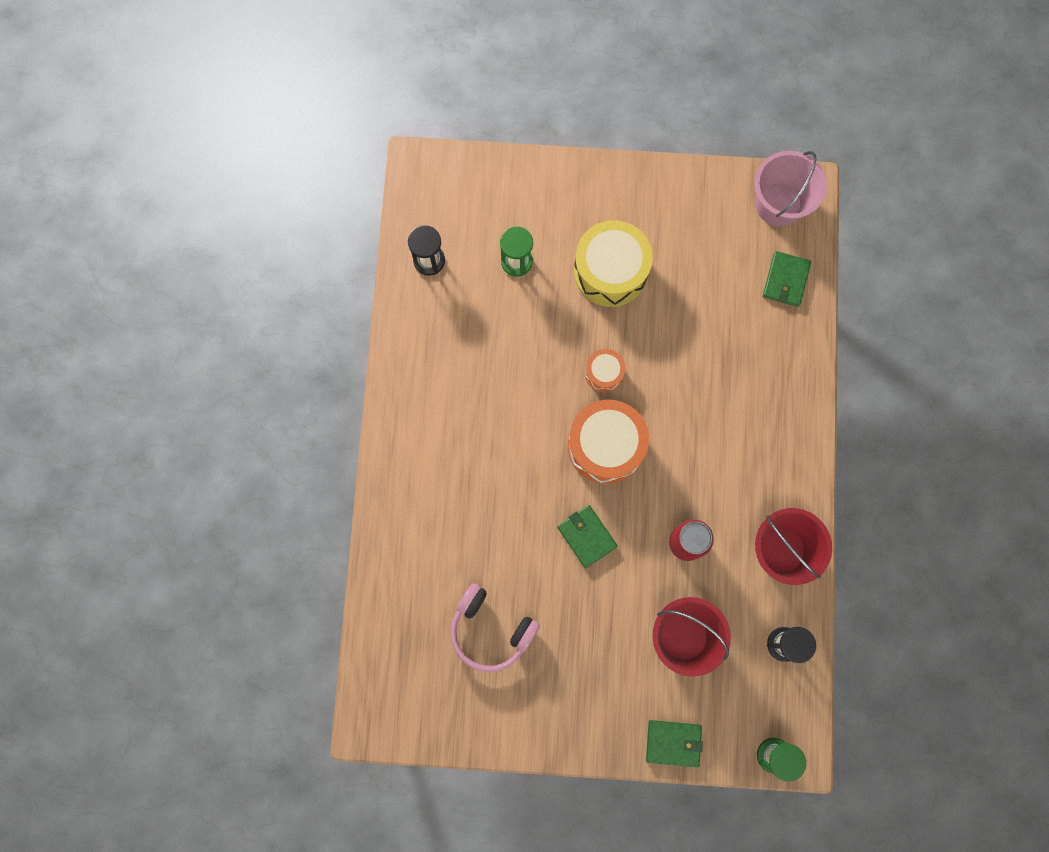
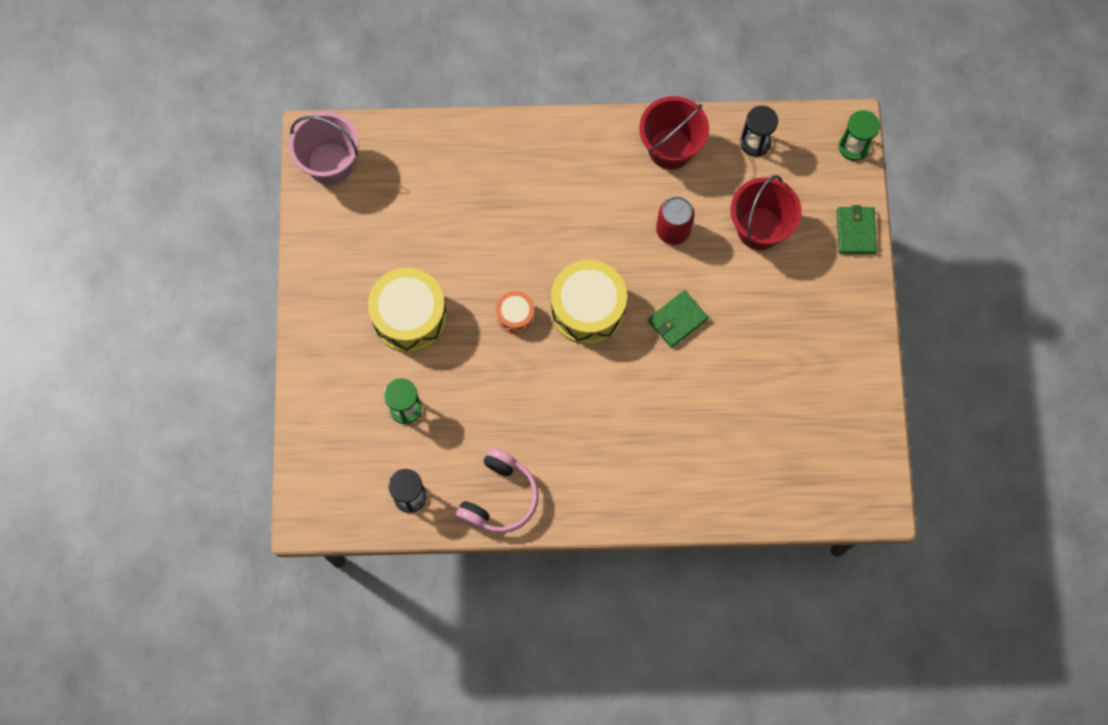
camera: 95 degrees left, 5 degrees down
(491, 630) = (776, 400): pink headphones -> pink headphones (499, 497)
(605, 446) = (588, 309): orange drum -> yellow drum
(786, 280) = (408, 154): green wallet -> none

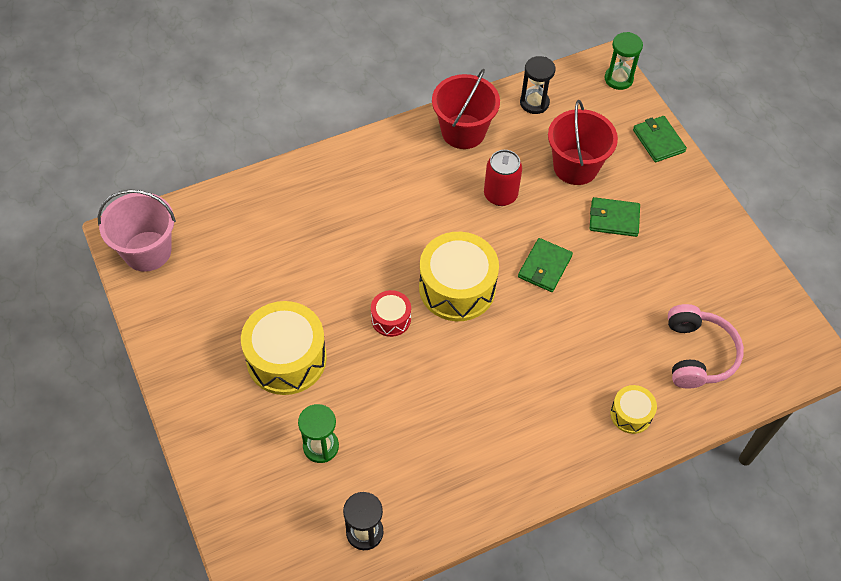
camera: 25 degrees left, 15 degrees down
(499, 497) = (457, 495): pink headphones -> pink headphones (697, 354)
(515, 315) = (391, 319): orange drum -> red drum
(682, 489) = (631, 414): none -> yellow drum
(767, 297) = (614, 219): none -> green wallet

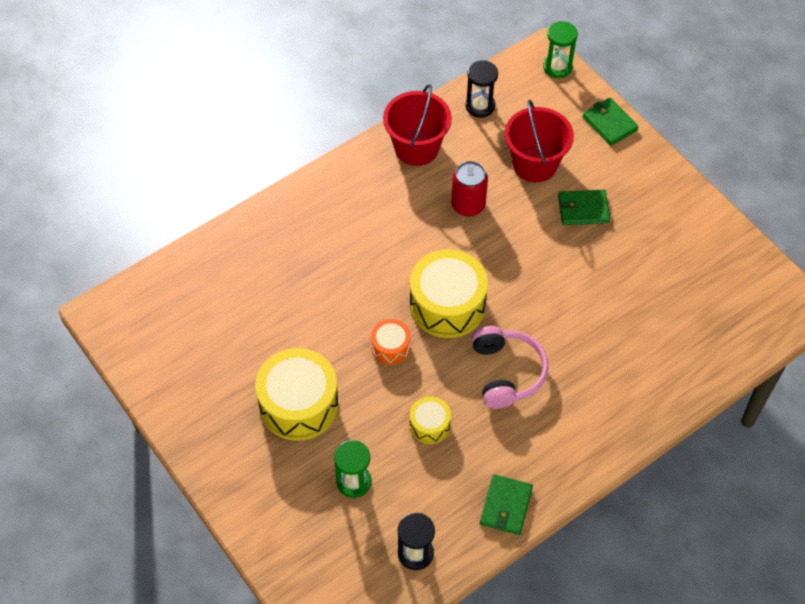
camera: 10 degrees left, 0 degrees up
(147, 251) = (132, 325): pink bucket -> none
(391, 319) = (390, 347): red drum -> orange drum
(544, 267) = (527, 269): green wallet -> green wallet (506, 506)
(631, 414) = (639, 394): yellow drum -> yellow drum (429, 425)
(697, 354) = (689, 326): pink headphones -> pink headphones (506, 372)

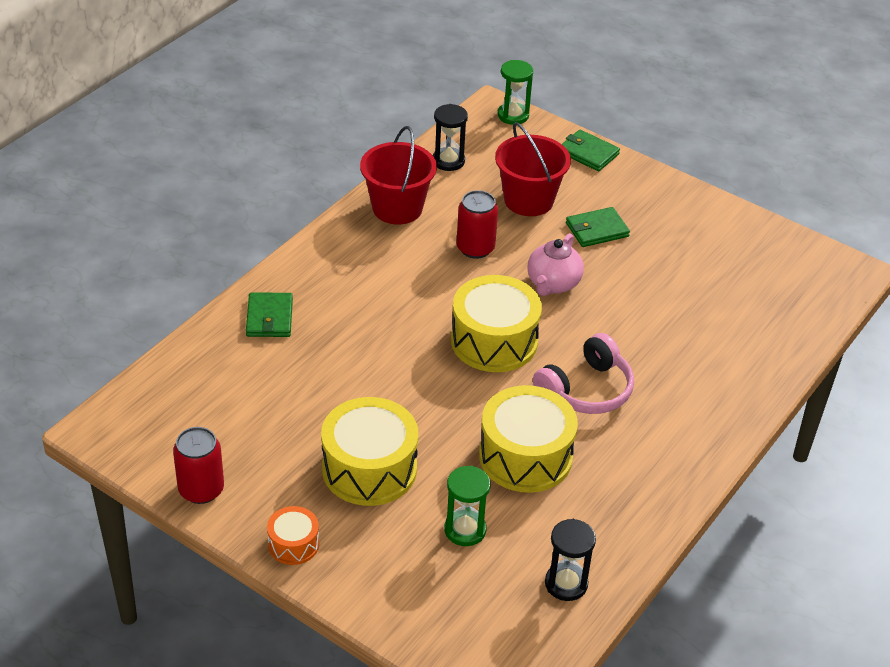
camera: 20 degrees left, 15 degrees down
(161, 390) = (201, 490): none -> red can
(390, 347) = (449, 392): orange drum -> orange drum (293, 544)
(429, 425) = (525, 456): yellow drum -> yellow drum, size x1.96
(506, 372) = (586, 390): pink headphones -> pink headphones turned 75 degrees clockwise
(506, 506) = (644, 514): green wallet -> green wallet (269, 318)
(521, 258) = (553, 284): none -> pink teapot

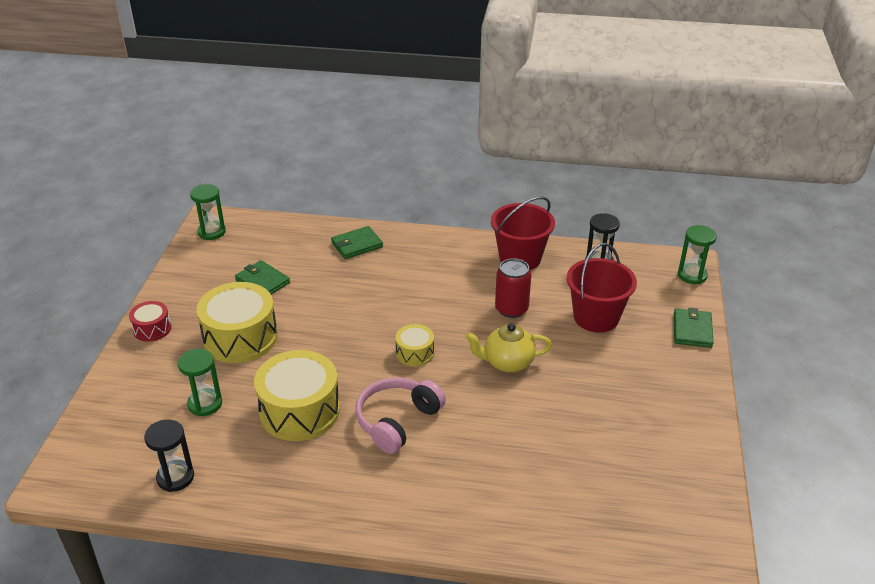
camera: 65 degrees right, 5 degrees down
(129, 436) = (212, 232): none -> green hourglass
(201, 490) = (181, 275): red can -> none
(293, 544) = (152, 329): orange drum -> red drum
(494, 341) = (415, 353): yellow drum -> yellow drum, size x0.51
(553, 284) = (507, 363): pink teapot -> yellow teapot
(586, 390) = (397, 421): pink headphones -> pink headphones turned 105 degrees clockwise
(597, 230) = (598, 366): green wallet -> green wallet (262, 281)

